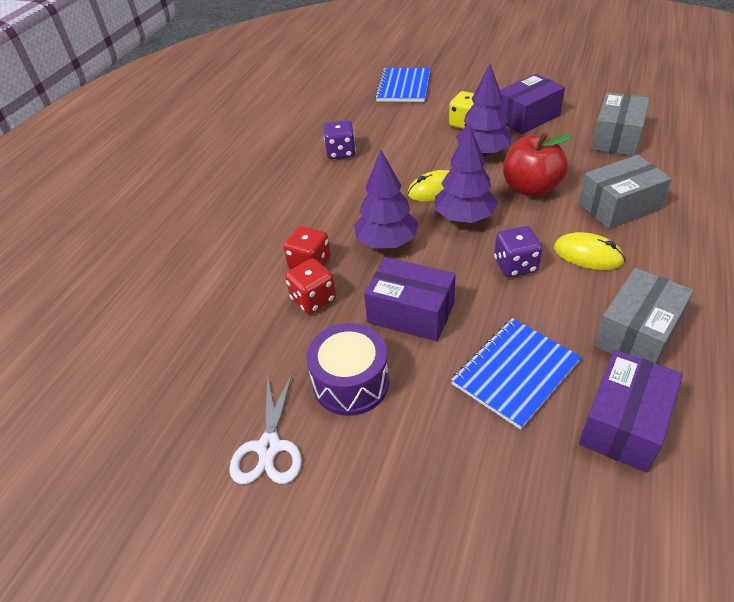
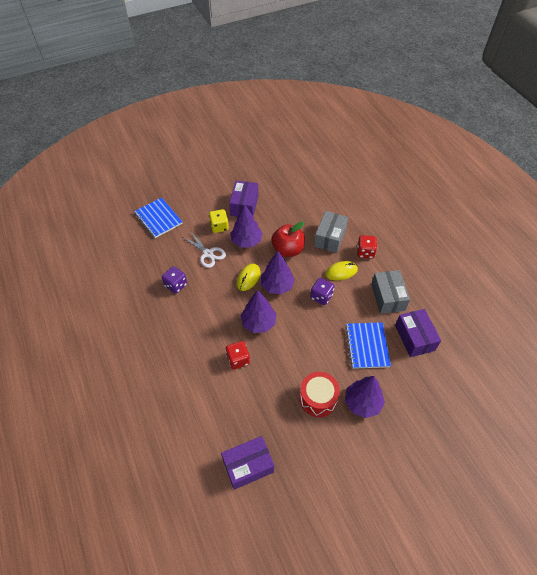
camera: 50 degrees left, 10 degrees up
(269, 447) = (319, 449): white scissors -> white scissors (208, 253)
(313, 299) = (261, 375): red dice -> red dice (365, 252)
(351, 383) = (318, 398): purple drum -> red drum
(410, 442) = (362, 403): none -> purple tree
(411, 313) = (306, 350): purple box -> purple box (248, 466)
(616, 138) = (295, 197): grey box -> none

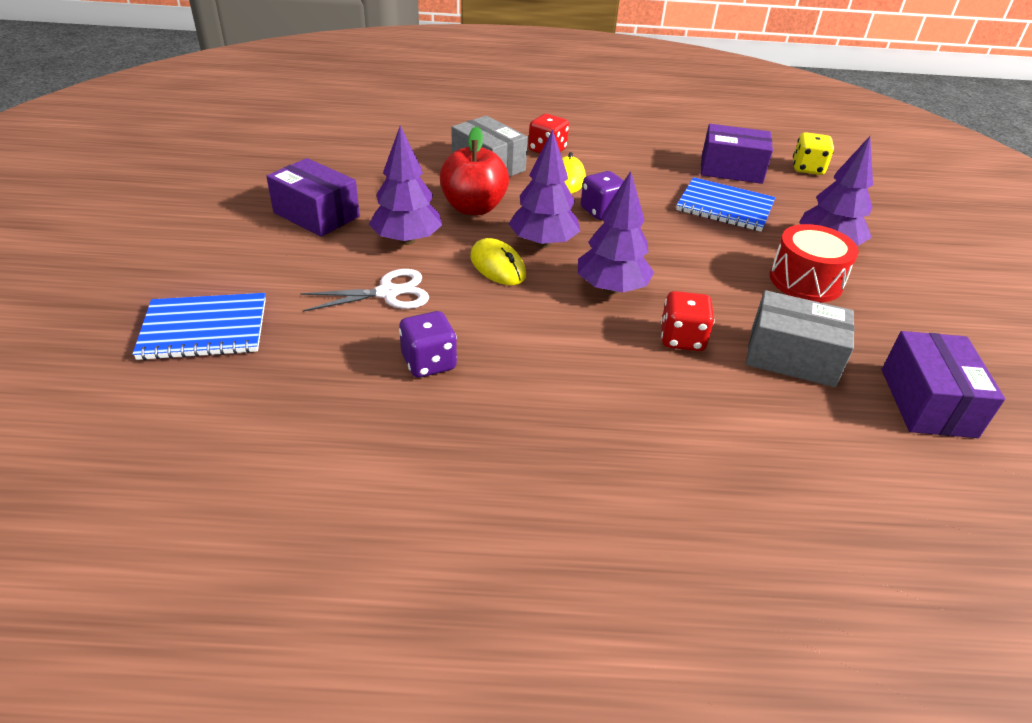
camera: 65 degrees left, 15 degrees down
(219, 227) = (333, 258): yellow dice -> yellow dice (807, 168)
(388, 297) = (646, 163): grey box -> grey box (791, 357)

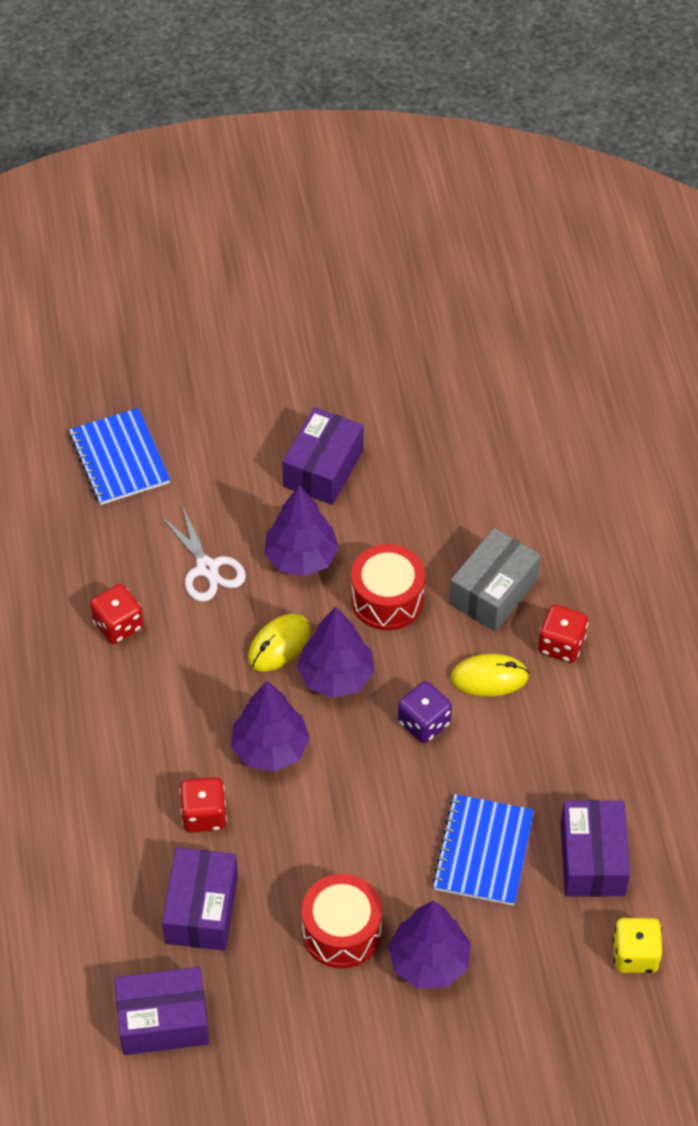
camera: 80 degrees right, 15 degrees up
(429, 362) = (118, 625): purple dice -> red dice
(473, 208) = (387, 599): red apple -> red drum
(791, 357) = (201, 909): grey box -> purple box

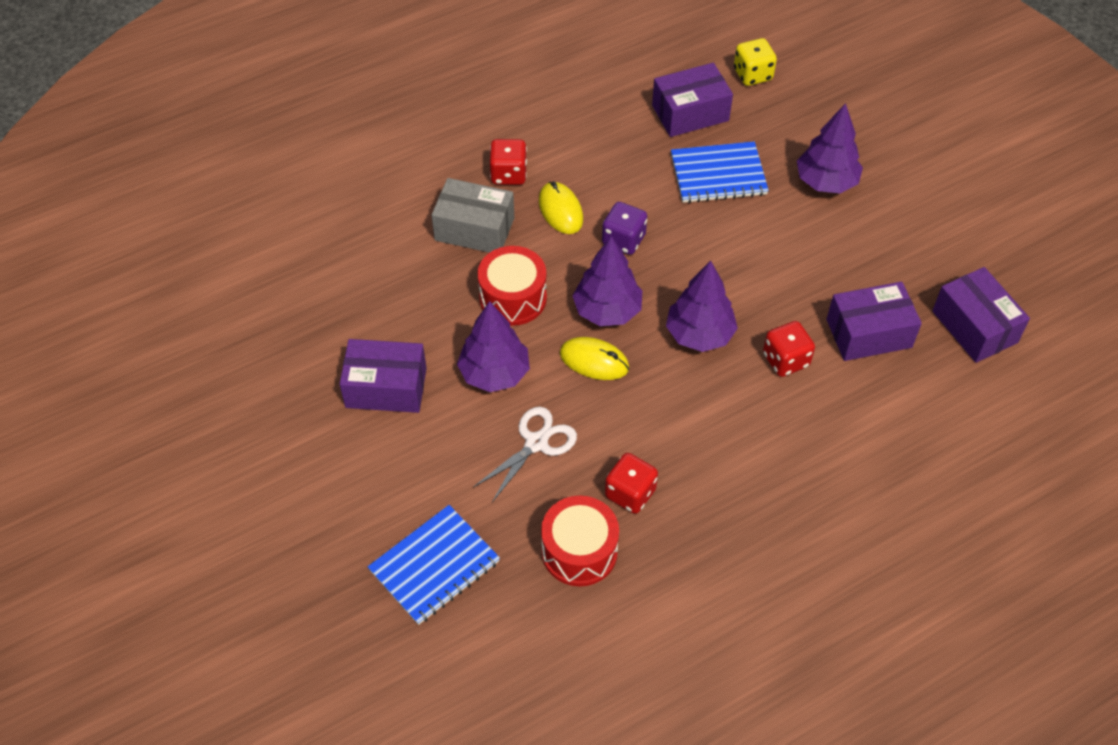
camera: 110 degrees left, 0 degrees up
(341, 931) = (833, 239): red drum -> red drum (579, 551)

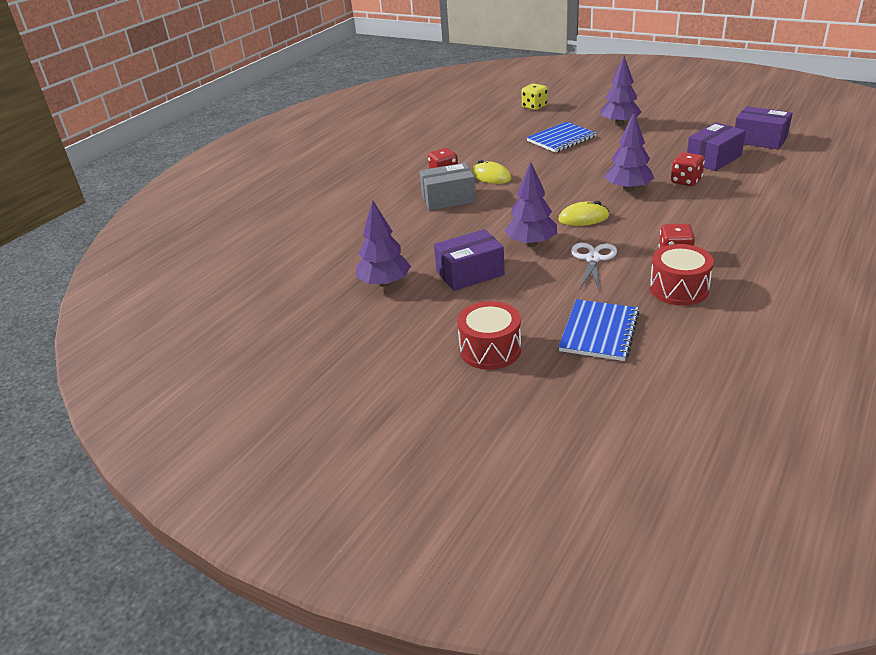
camera: 25 degrees left, 20 degrees down
(513, 298) = (504, 214): red drum -> red drum (490, 350)
(607, 310) = (565, 199): purple tree -> purple tree (384, 283)
(623, 240) = (540, 174): purple dice -> none
(690, 113) = (518, 126): purple box -> none

